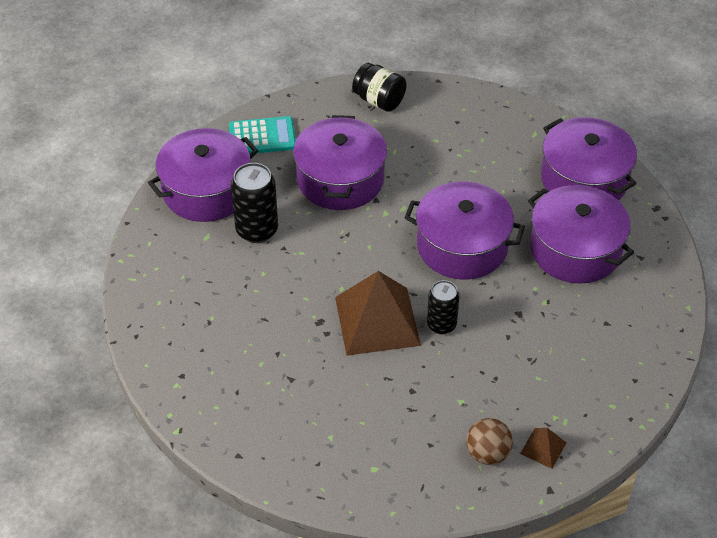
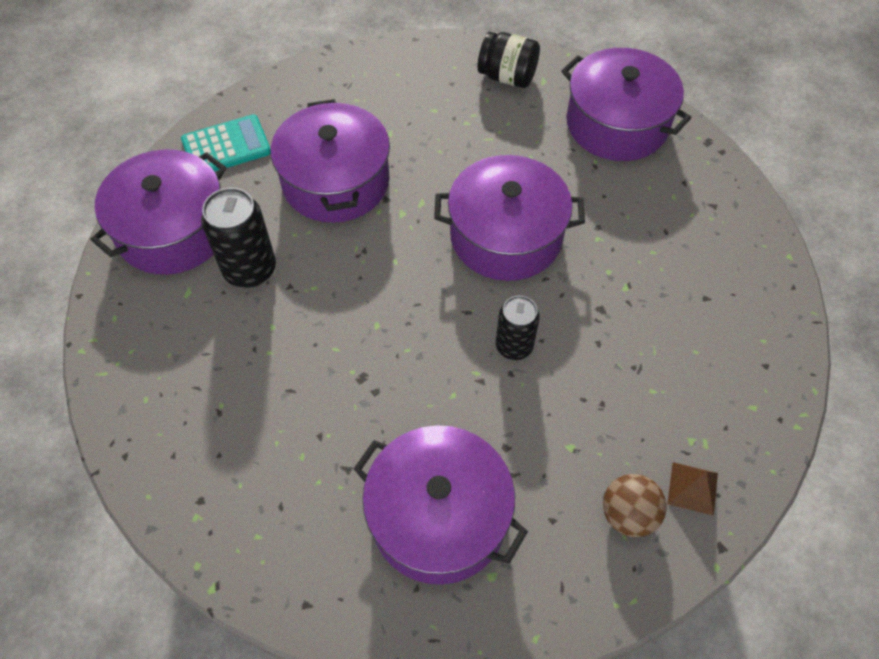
camera: 15 degrees left, 10 degrees up
(377, 321) = (434, 359): brown pyramid -> none
(379, 100) = (354, 75): black jar -> black jar (507, 77)
(575, 249) = (637, 212): purple pot -> purple pot (439, 516)

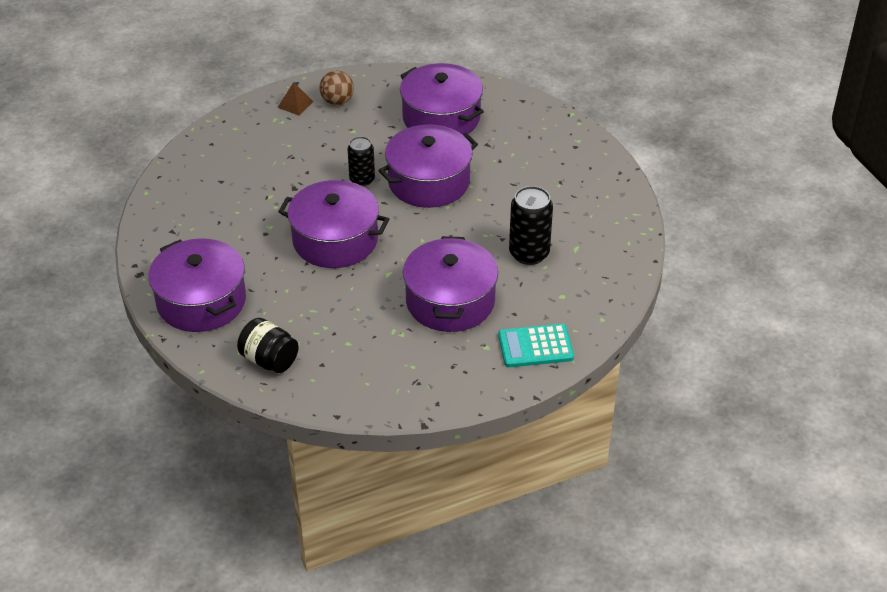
camera: 165 degrees left, 15 degrees down
(173, 230) = (584, 290): purple pot -> purple pot (428, 182)

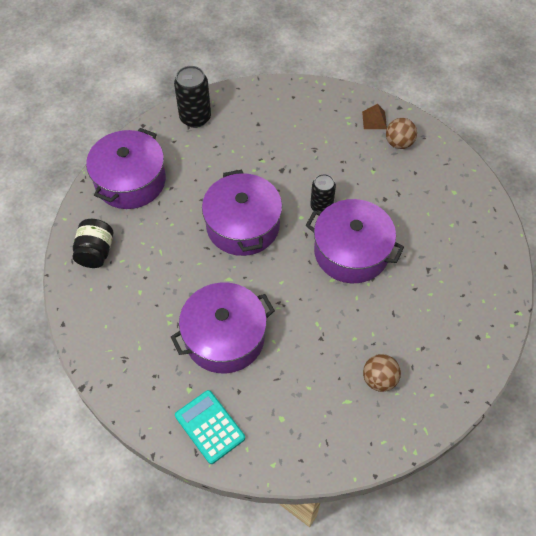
camera: 60 degrees right, 15 degrees up
(441, 118) = (435, 220): purple pot -> none
(529, 253) = (316, 367): black can -> black can (195, 118)
(570, 220) = (379, 379): none -> brown ball

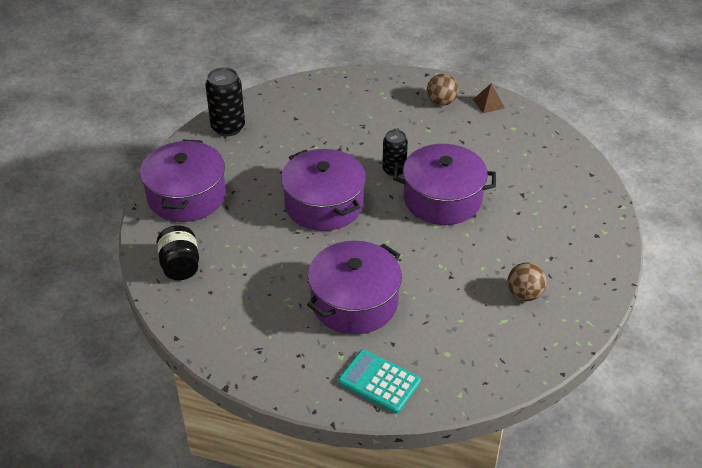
camera: 20 degrees left, 15 degrees down
(374, 120) = (408, 89): brown pyramid -> brown pyramid (488, 103)

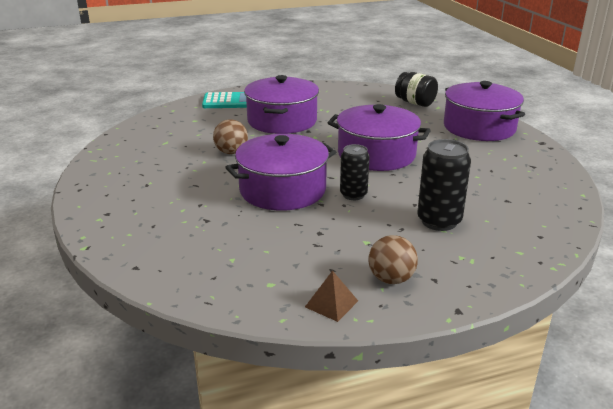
camera: 145 degrees right, 15 degrees down
(228, 127) = (543, 172): black can -> black can (439, 221)
(524, 294) = (157, 158): brown ball -> brown ball (231, 152)

